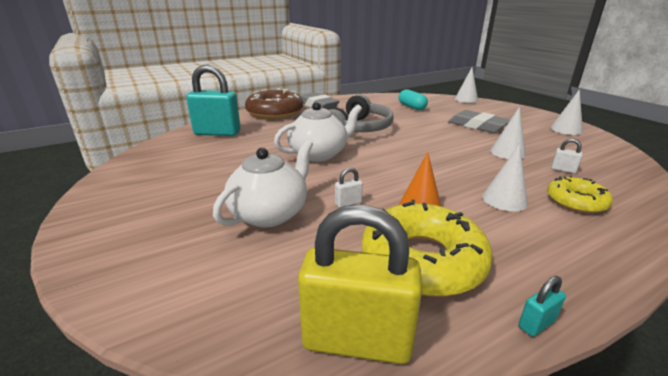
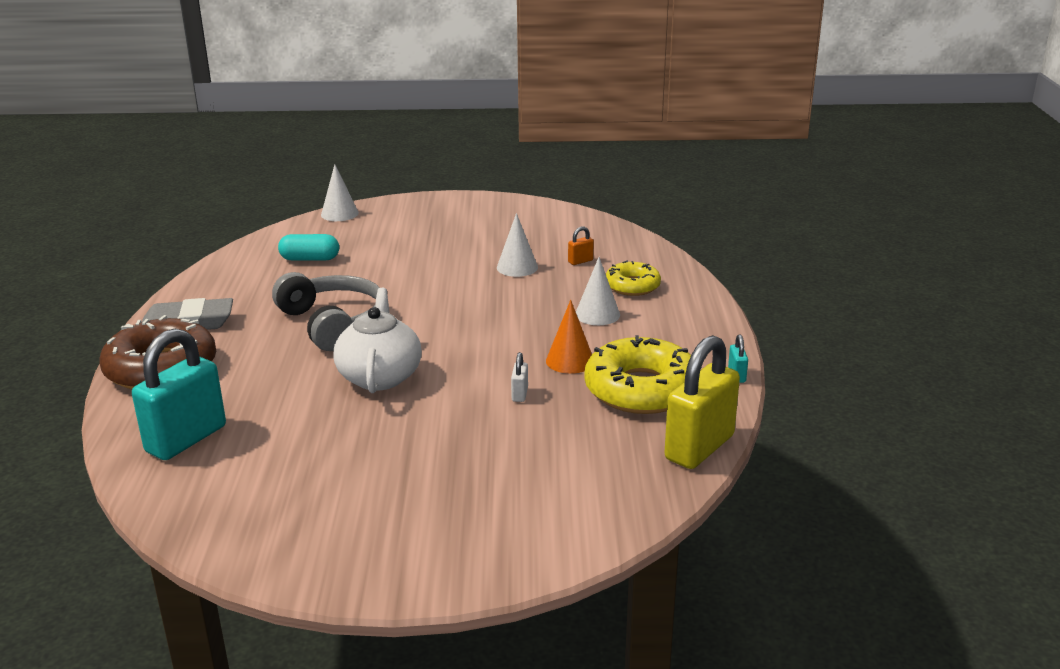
camera: 60 degrees left, 0 degrees up
(270, 213) = (492, 445): white teapot -> none
(477, 126) = (433, 249): grey eraser -> none
(563, 170) = (580, 261): white padlock -> orange padlock
(566, 129) = (507, 211): white cone -> none

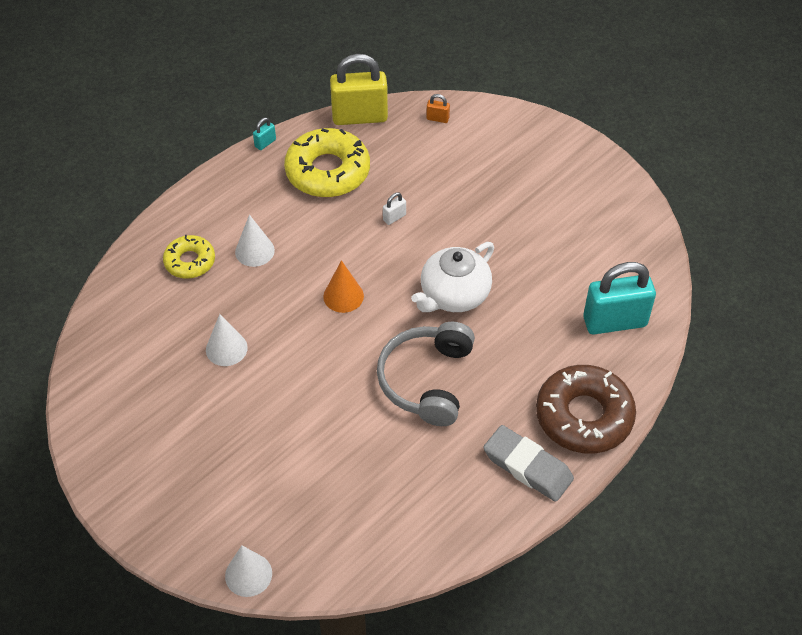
camera: 135 degrees left, 25 degrees up
(310, 259) = (355, 499): turquoise capsule -> none
(570, 361) = (331, 222): orange cone -> orange cone (343, 296)
(580, 261) = (176, 319): orange padlock -> orange padlock (437, 119)

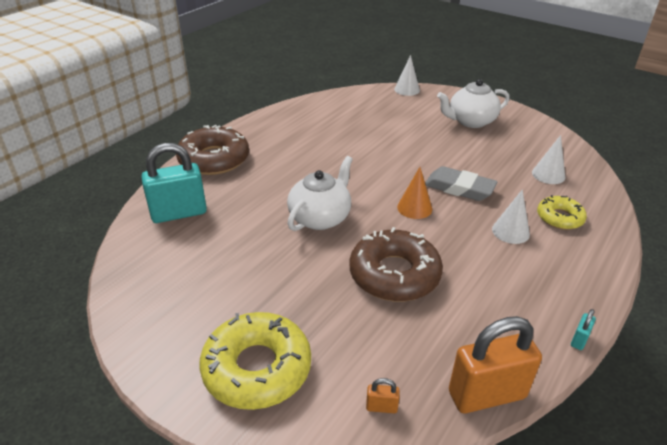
camera: 170 degrees right, 15 degrees down
(187, 459) = (470, 121): none -> white teapot
(226, 348) = (485, 169): white cone -> white cone (548, 174)
(327, 171) = (487, 314): yellow donut -> yellow donut (257, 368)
(359, 117) = (486, 395): yellow padlock -> orange padlock
(394, 217) = (394, 274): white padlock -> brown donut
(426, 380) = (330, 166): grey headphones -> none
(527, 467) = (255, 135): grey eraser -> grey eraser (459, 188)

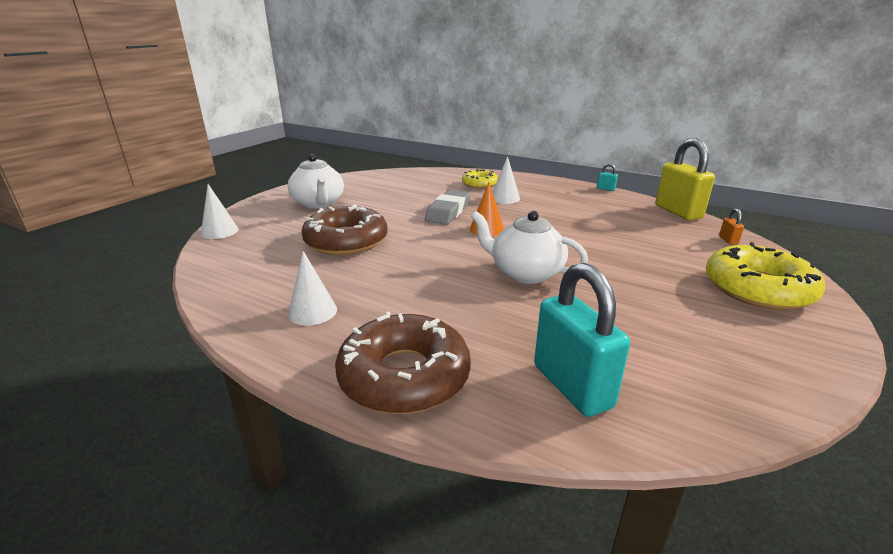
camera: 95 degrees left, 10 degrees down
(394, 274) = (588, 237): brown donut -> brown donut (346, 241)
(486, 395) = (678, 212): orange padlock -> yellow padlock
(548, 174) = (419, 183): white cone -> white cone (312, 311)

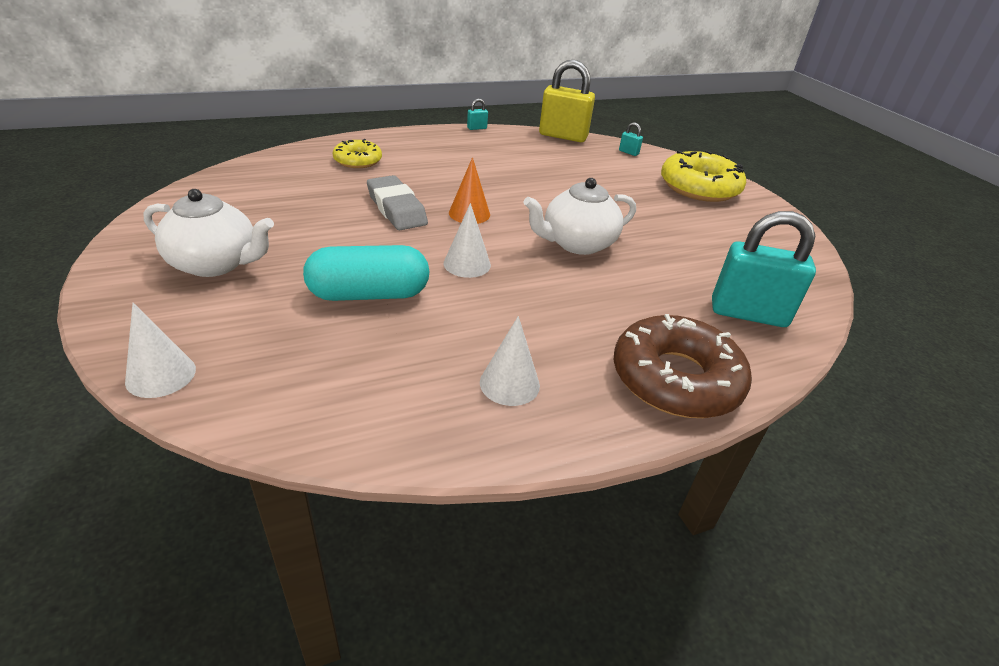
camera: 55 degrees left, 10 degrees up
(346, 241) = (369, 294): brown donut -> turquoise capsule
(505, 198) = (416, 170): white cone -> white cone (467, 264)
(728, 240) = (628, 152): orange padlock -> turquoise padlock

